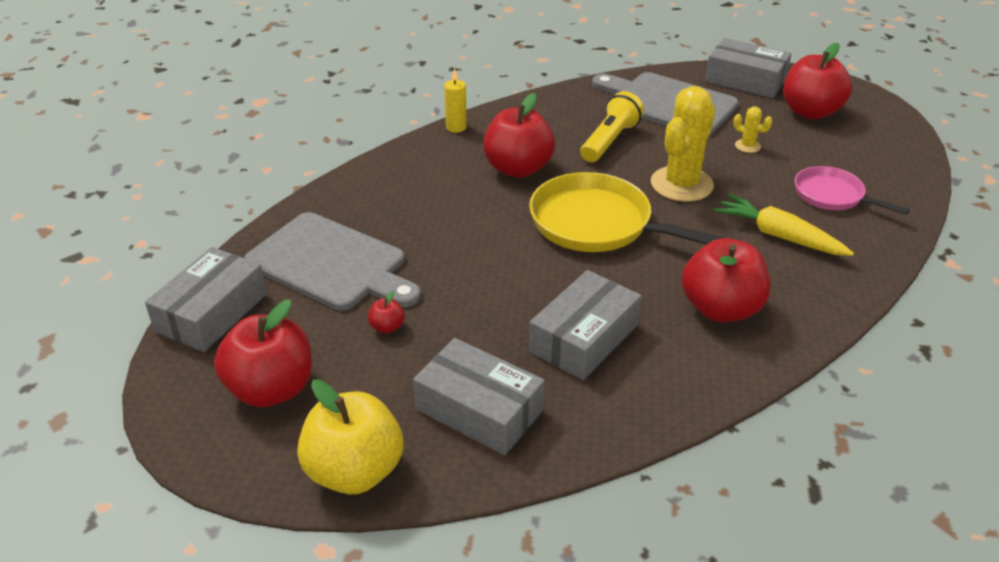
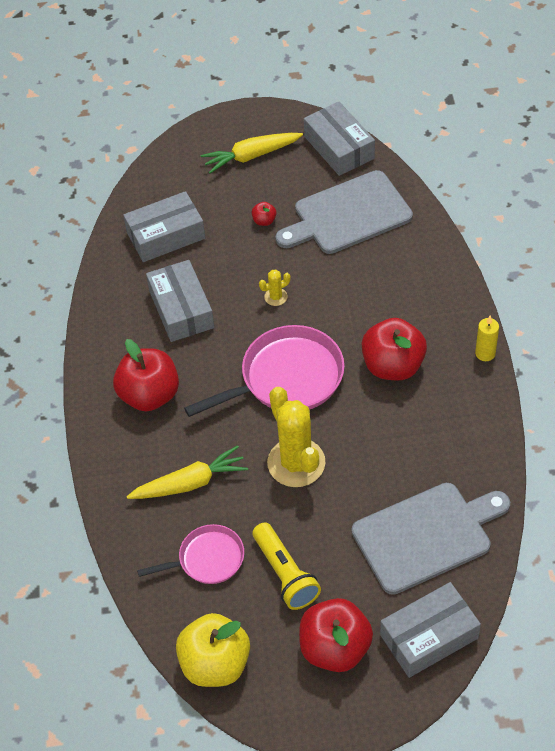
camera: 125 degrees right, 15 degrees up
(271, 389) = (251, 156): red apple -> yellow carrot
(354, 471) = (166, 171): yellow apple -> yellow apple (215, 664)
(597, 224) = (286, 378): yellow pan -> pink pan
(609, 141) = (392, 451): yellow flashlight -> yellow flashlight (285, 574)
(747, 146) = (316, 550): yellow cactus -> yellow cactus (276, 297)

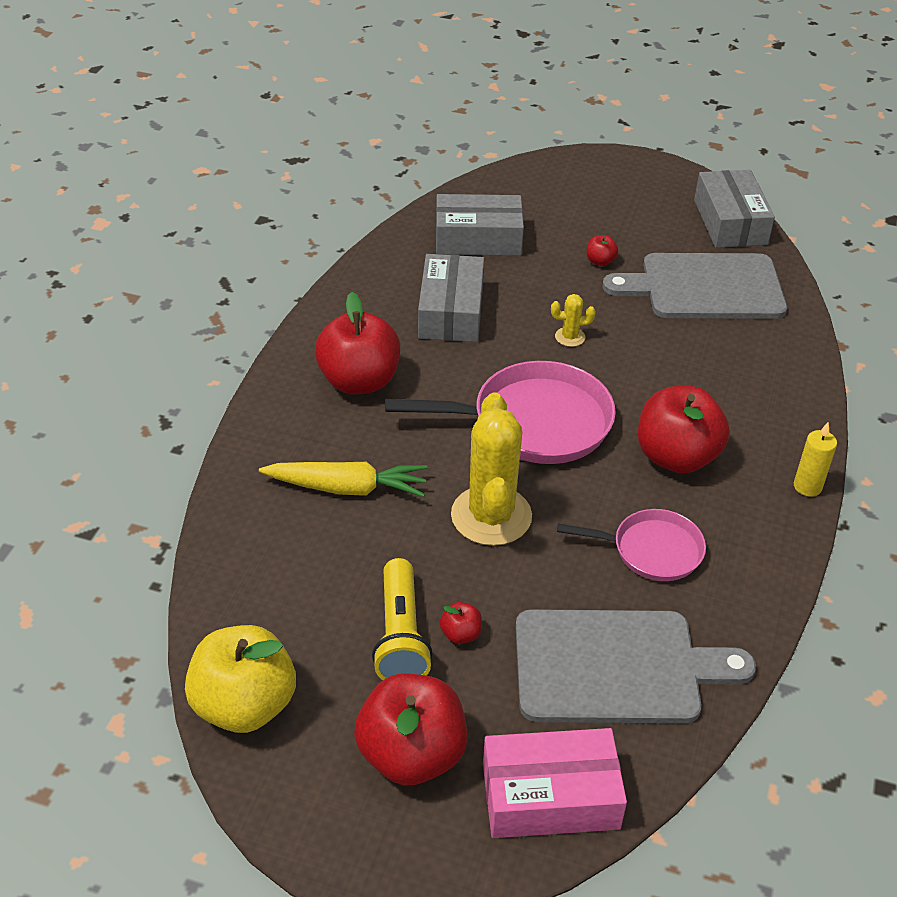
camera: 20 degrees right, 10 degrees down
(207, 559) = (314, 579): pink pan -> pink pan (651, 550)
(251, 156) = (621, 199): yellow carrot -> none
(321, 556) = (461, 634): none -> red apple
(429, 636) = (550, 796): grey box -> pink box

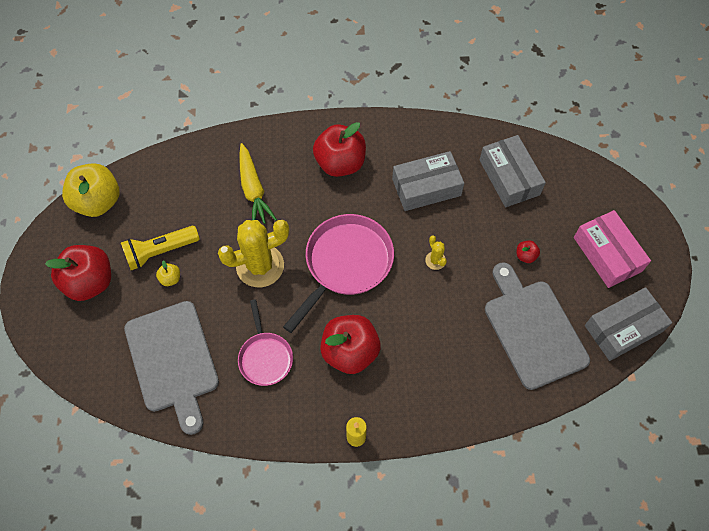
camera: 70 degrees right, 20 degrees up
(461, 634) = (170, 279): red apple -> yellow apple
(533, 422) = (346, 264): pink pan -> pink pan turned 120 degrees counterclockwise
(550, 796) = (82, 351): pink box -> pink box (607, 254)

